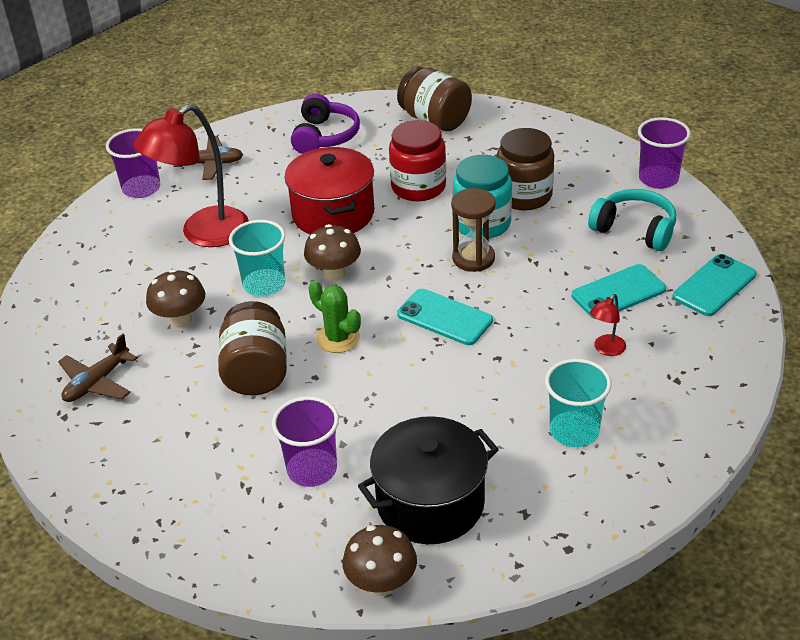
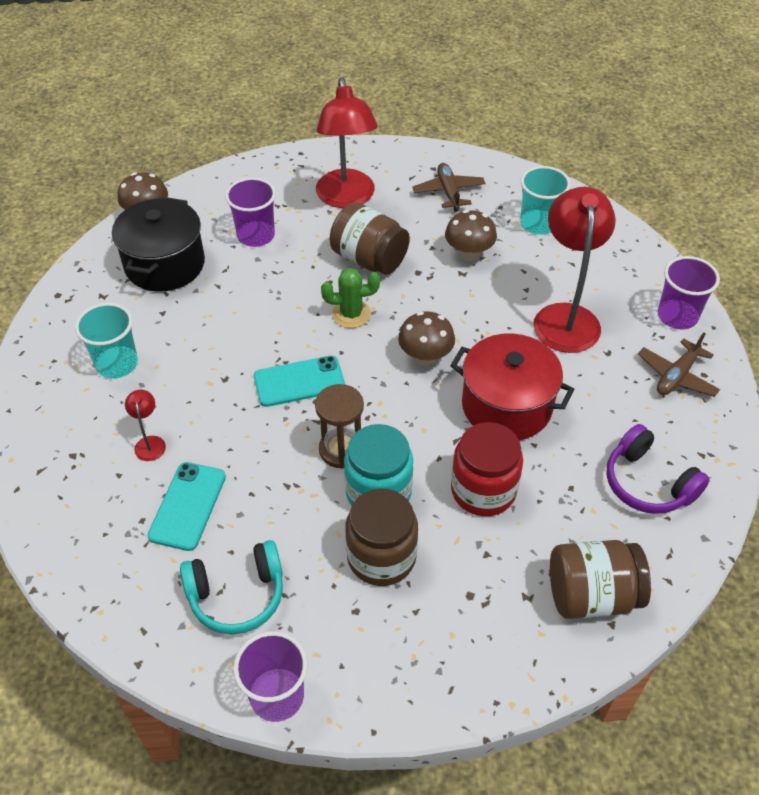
camera: 130 degrees right, 10 degrees up
(181, 445) = (347, 198): none -> red lamp
(264, 284) = (458, 313): turquoise cup -> turquoise cup (538, 224)
(714, 285) = (108, 579): turquoise phone -> none

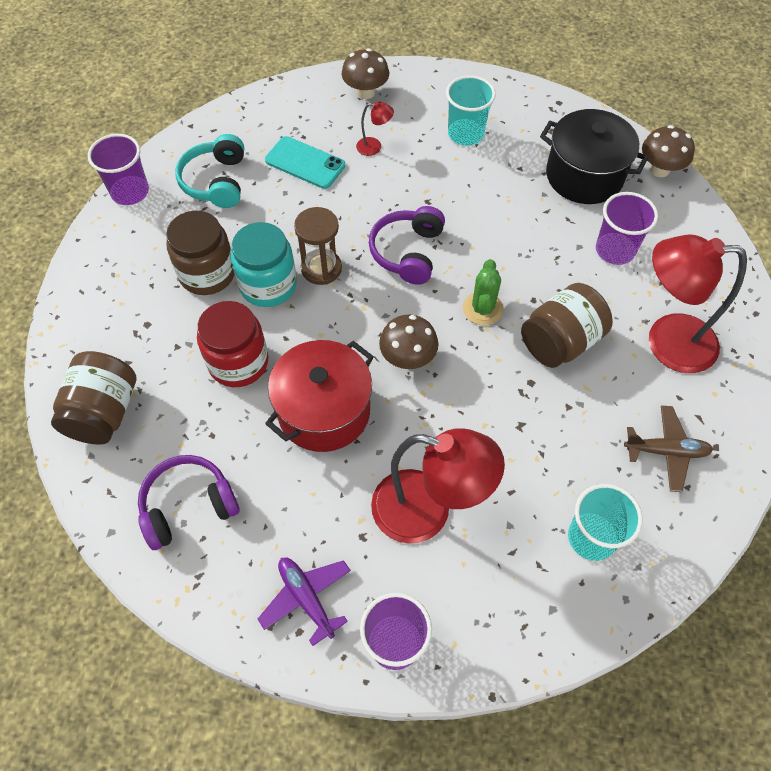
camera: 105 degrees right, 10 degrees up
(299, 381) = (408, 252): turquoise phone -> purple headphones
(469, 254) = (551, 441): brown mushroom -> brown mushroom (366, 92)
(676, 376) = (306, 598): brown plane -> purple plane

